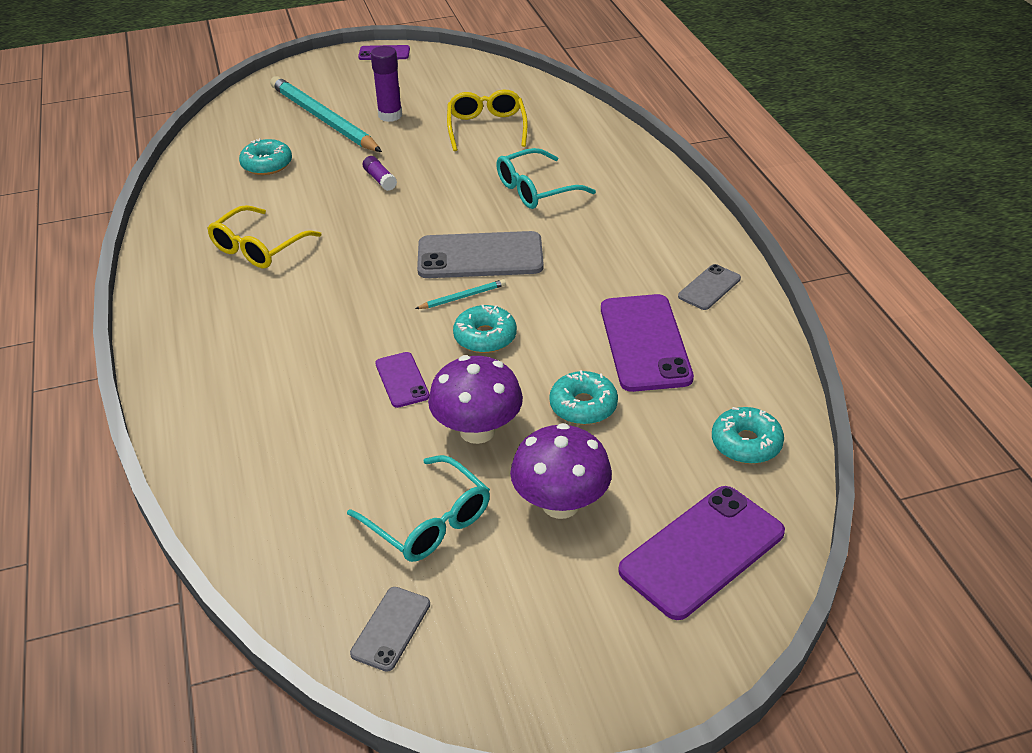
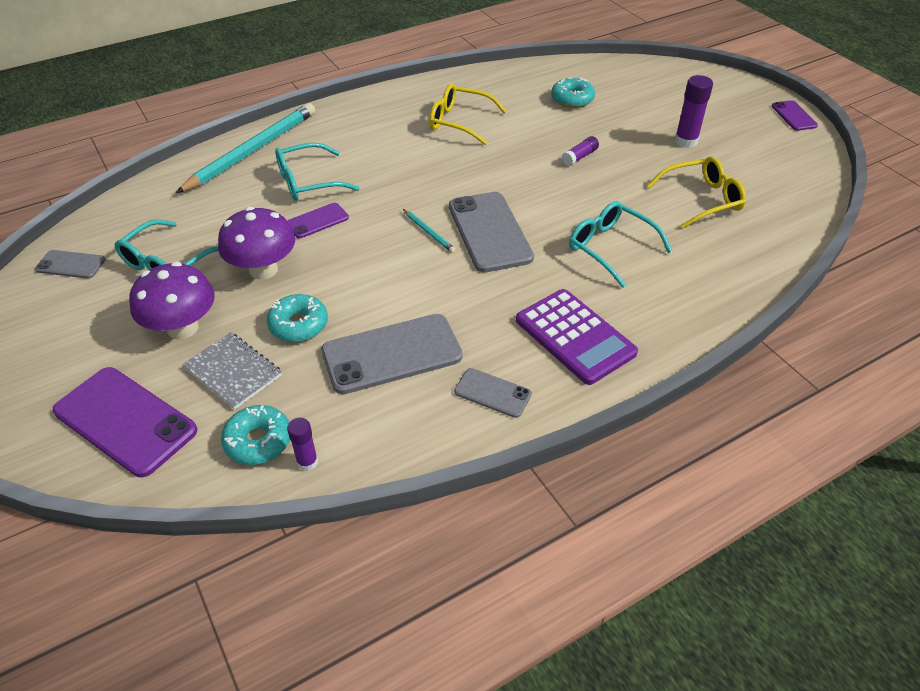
camera: 75 degrees right, 5 degrees up
(315, 383) = (308, 182): none -> turquoise glasses
(323, 119) = (656, 109): turquoise pencil -> turquoise pencil (252, 151)
(485, 337) = (378, 254): turquoise donut -> none
(644, 460) = (233, 372): none -> grey notebook
(645, 343) = (392, 354): purple phone -> grey phone
(649, 231) = (575, 336): none -> purple calculator
(776, 410) = (307, 462): none -> purple glue stick

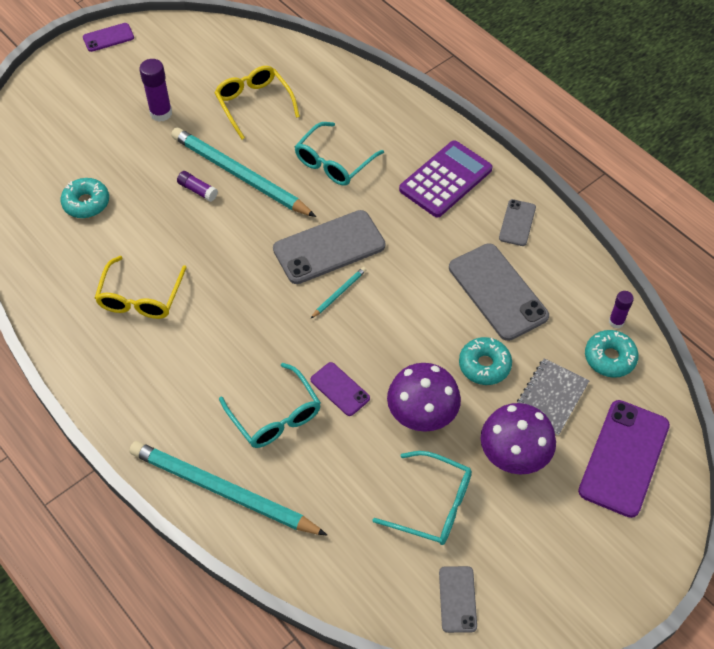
camera: 100 degrees left, 10 degrees up
(597, 183) = (239, 175): none -> turquoise pencil

